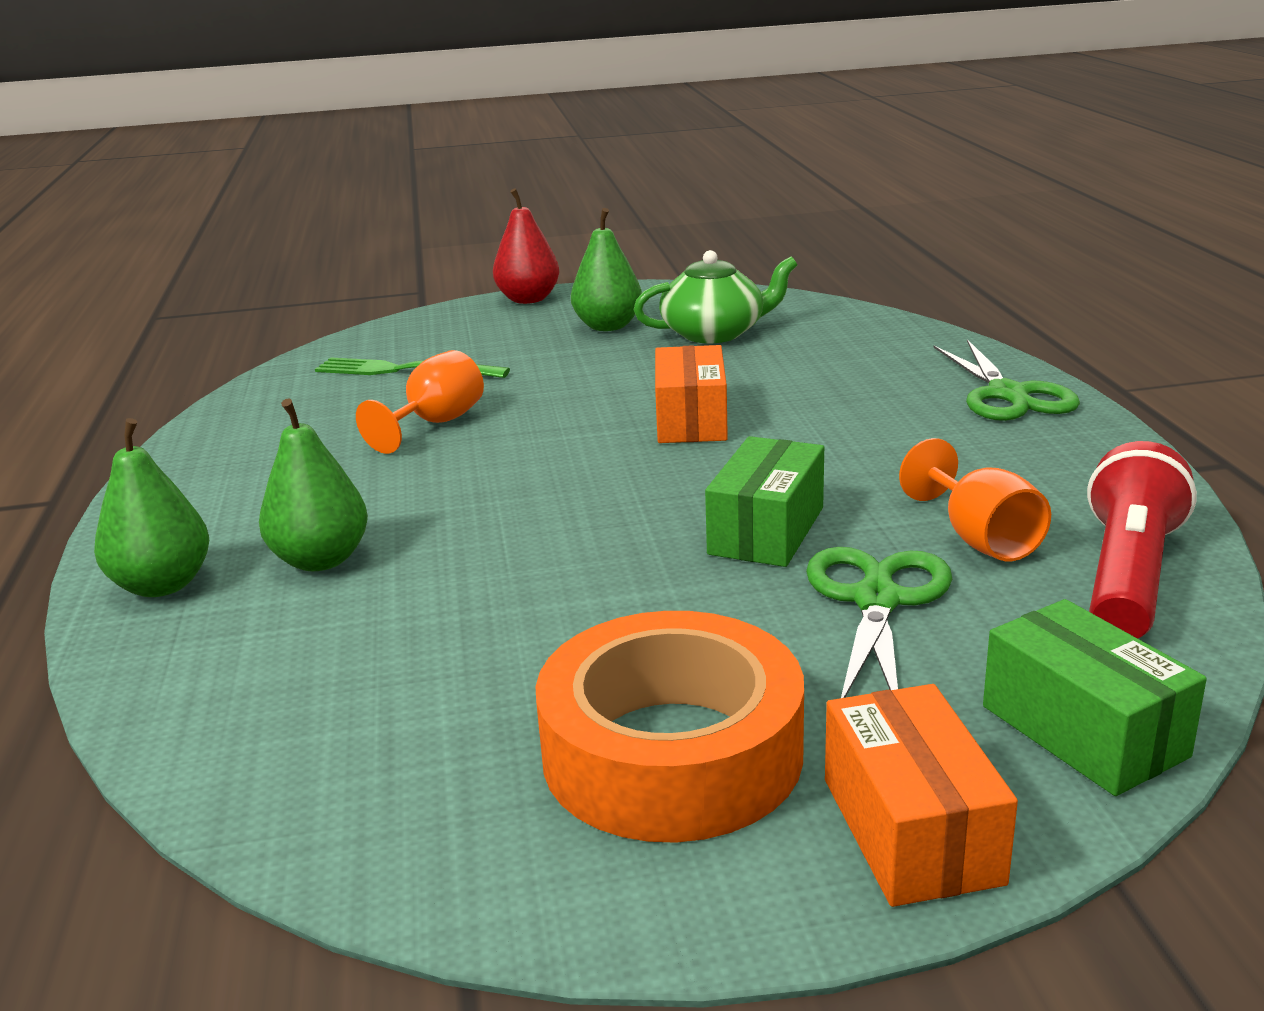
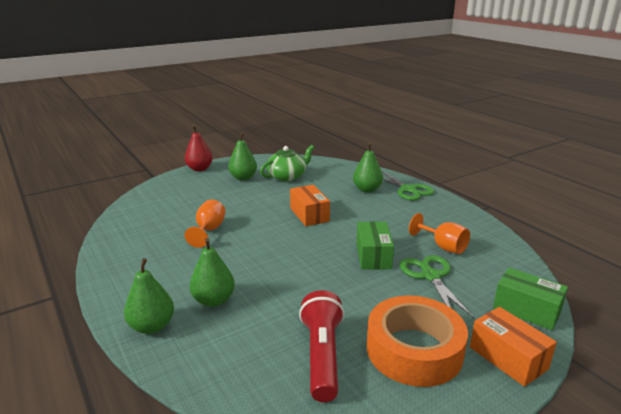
camera: 25 degrees left, 0 degrees up
(404, 370) = (174, 208): green fork -> none
(892, 382) = (367, 190): none -> green pear
(1128, 576) = (496, 252): red flashlight -> red flashlight (322, 356)

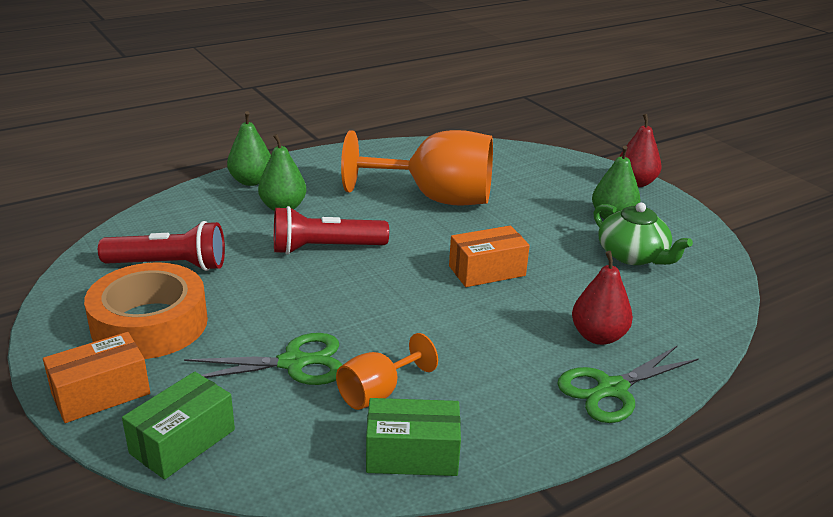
camera: 90 degrees right, 5 degrees up
(209, 230) = (436, 198): orange goblet -> orange goblet, size x2.07
(285, 274) = (325, 248): none -> red flashlight
(367, 190) = (598, 336): green pear -> red pear
(373, 256) = (358, 317): green box -> green box (412, 454)

